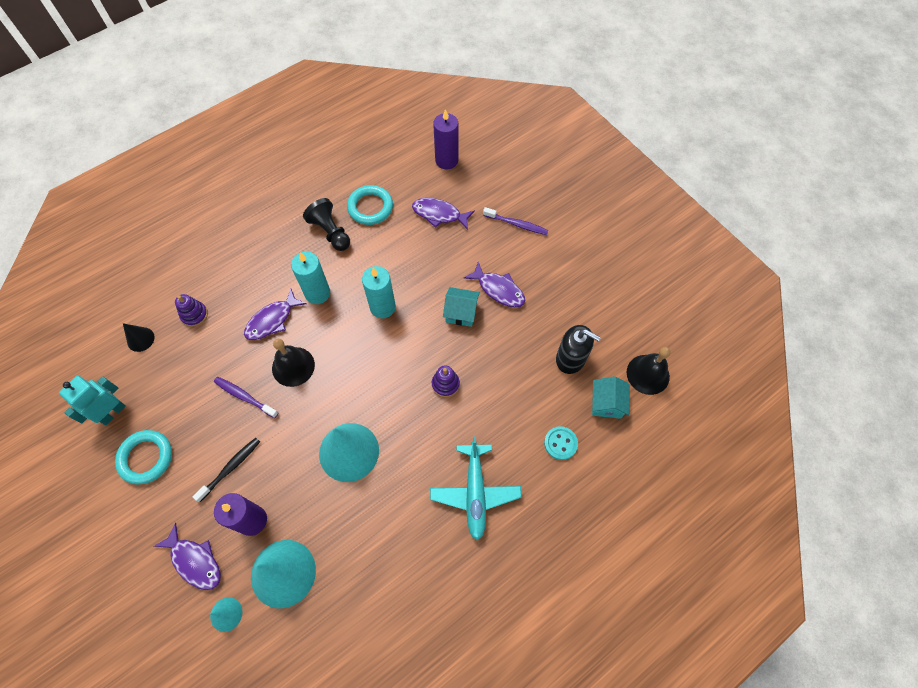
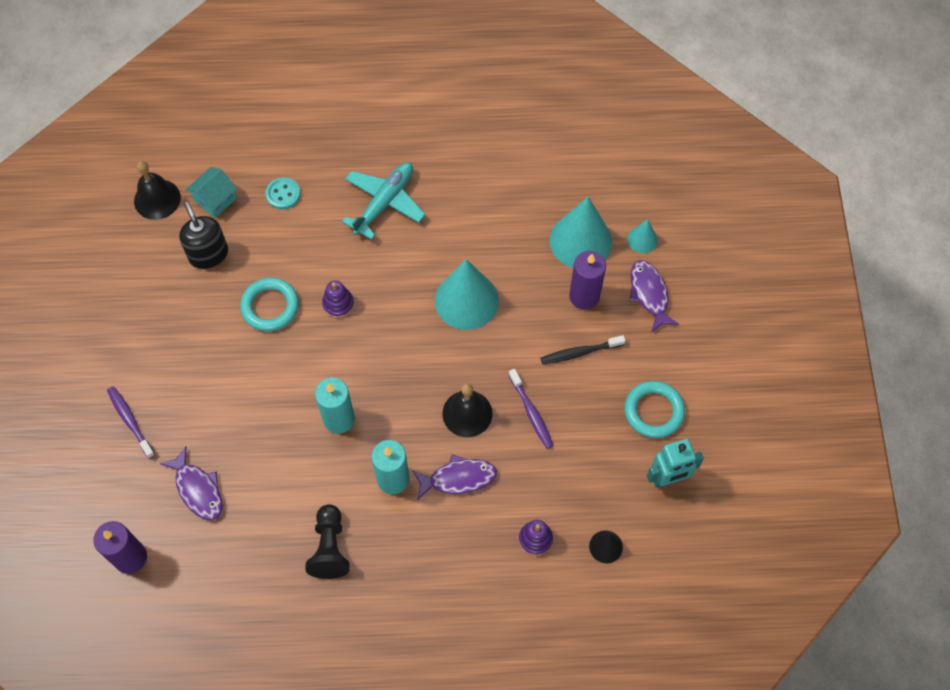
camera: 145 degrees left, 0 degrees up
(370, 207) = (264, 551): turquoise ring -> turquoise ring (270, 306)
(461, 312) = (268, 362): turquoise house -> none
(498, 289) = (213, 362): purple fish -> none

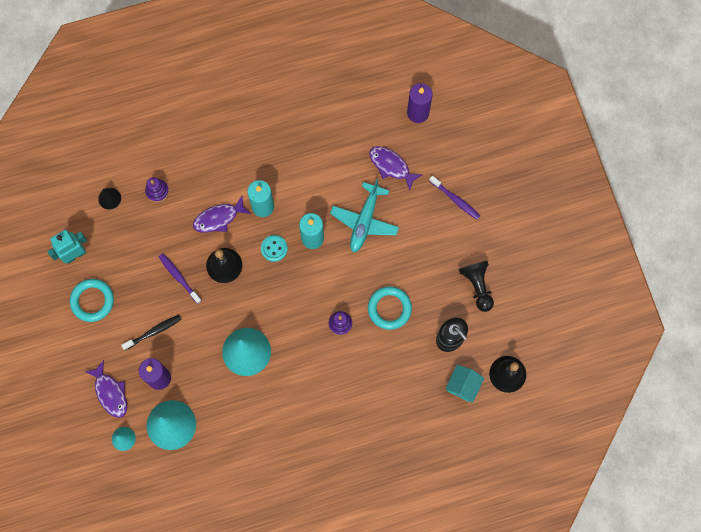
camera: 165 degrees right, 10 degrees up
(283, 194) = (412, 404): turquoise button -> turquoise button (274, 248)
(330, 548) = (291, 151): black pawn -> black pawn (477, 286)
(384, 202) = (331, 418): turquoise plane -> turquoise plane (364, 221)

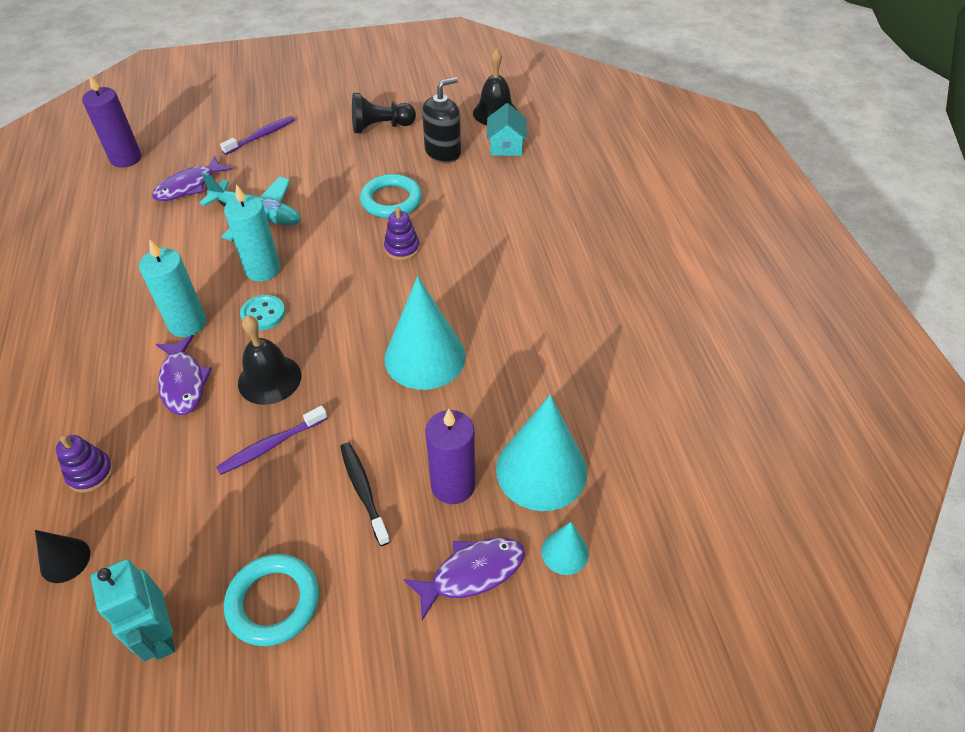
camera: 85 degrees left, 25 degrees down
(463, 386) = (506, 146): turquoise house -> turquoise house turned 60 degrees clockwise

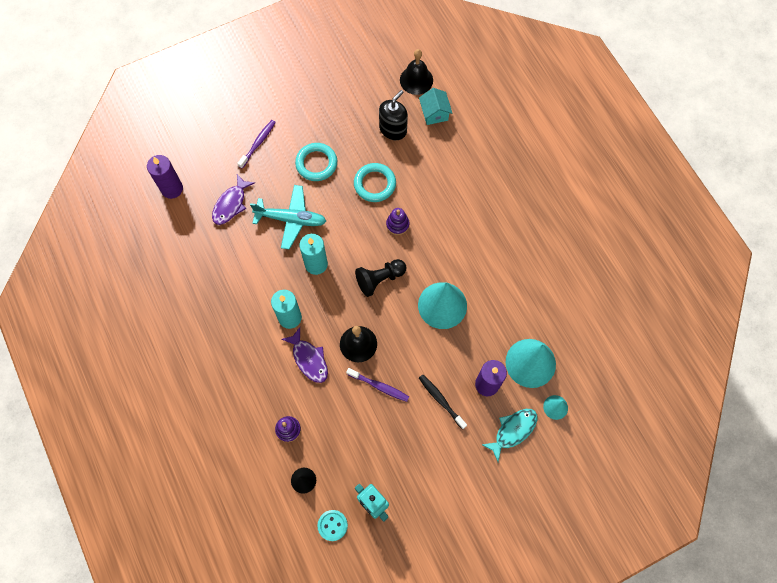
camera: 15 degrees left, 20 degrees up
(263, 314) = (332, 298): turquoise button -> turquoise button (332, 525)
(271, 445) = (379, 386): purple toothbrush -> purple toothbrush turned 105 degrees counterclockwise
(273, 602) = (420, 472): turquoise ring -> turquoise ring (316, 163)
(380, 127) = (340, 114): black pawn -> black pawn (380, 279)
(472, 573) = (513, 431): purple fish -> turquoise fish

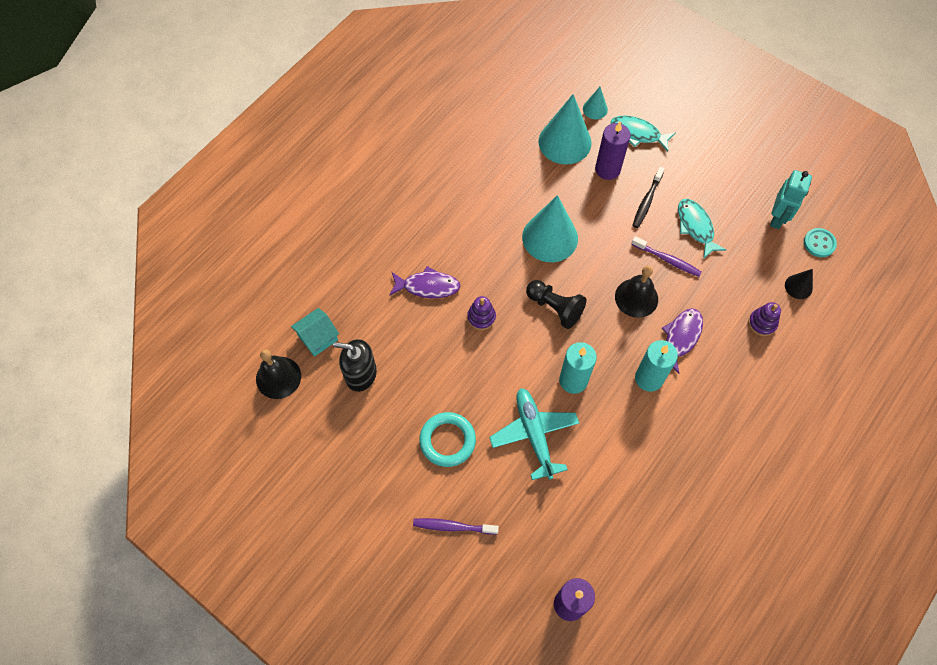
camera: 115 degrees left, 5 degrees down
(231, 204) = (551, 516): purple fish -> purple fish (428, 286)
(375, 184) = (443, 363): turquoise ring -> none
(379, 386) = (667, 260): purple toothbrush -> purple toothbrush turned 120 degrees clockwise
(398, 427) = (696, 227): none -> turquoise fish

